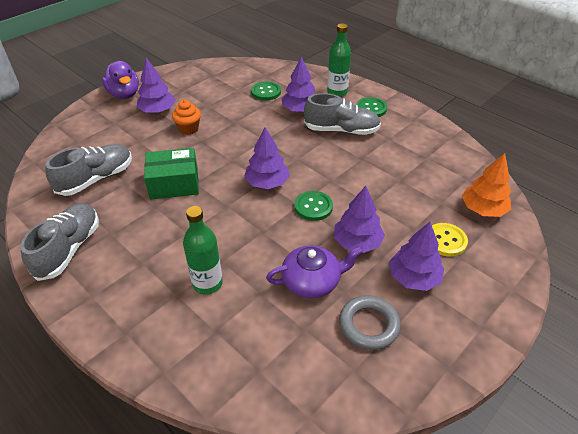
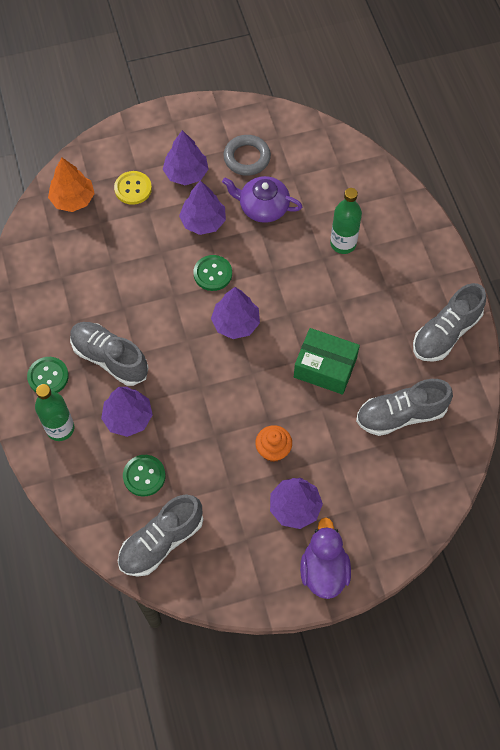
camera: 150 degrees left, 20 degrees up
(233, 74) = (161, 541): none -> grey shoe

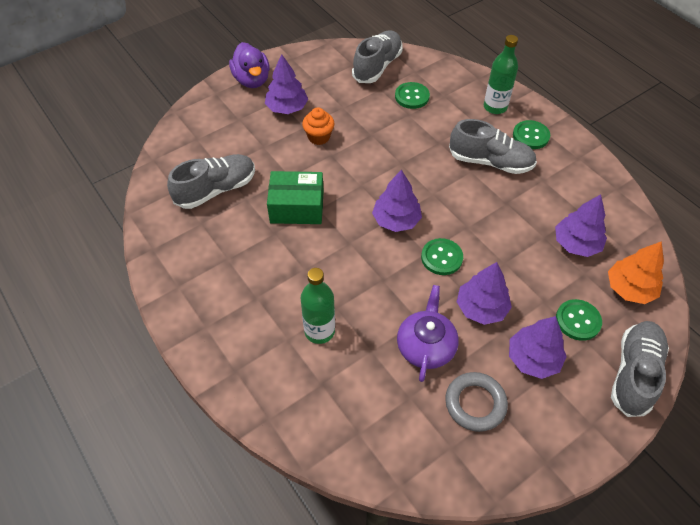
camera: 160 degrees right, 10 degrees down
(128, 417) = (447, 127): purple tree -> purple tree (576, 244)
(133, 188) = (578, 320): yellow button -> green button
(263, 207) = (426, 345): purple teapot -> purple teapot turned 75 degrees counterclockwise
(445, 333) = (185, 270): grey shoe -> grey shoe (634, 373)

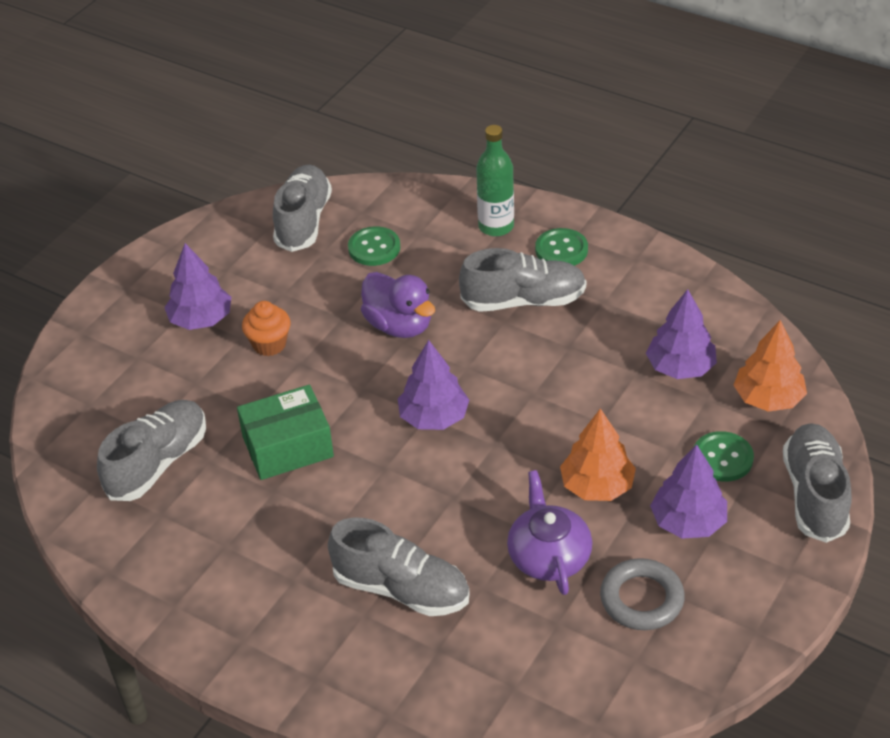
camera: 20 degrees left, 10 degrees down
(252, 80) = (127, 297): purple duck -> purple duck (399, 325)
(319, 331) = (401, 589): green bottle -> grey shoe
(441, 257) = (517, 443): green button -> none
(481, 308) = (597, 486): purple tree -> orange tree

